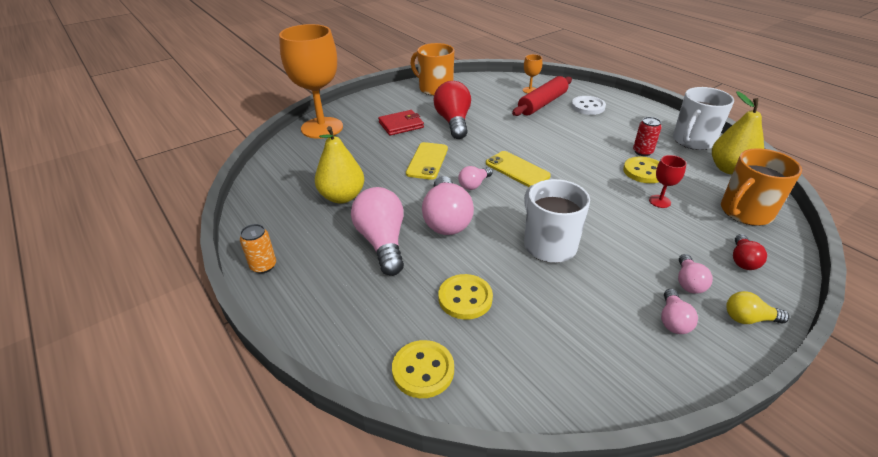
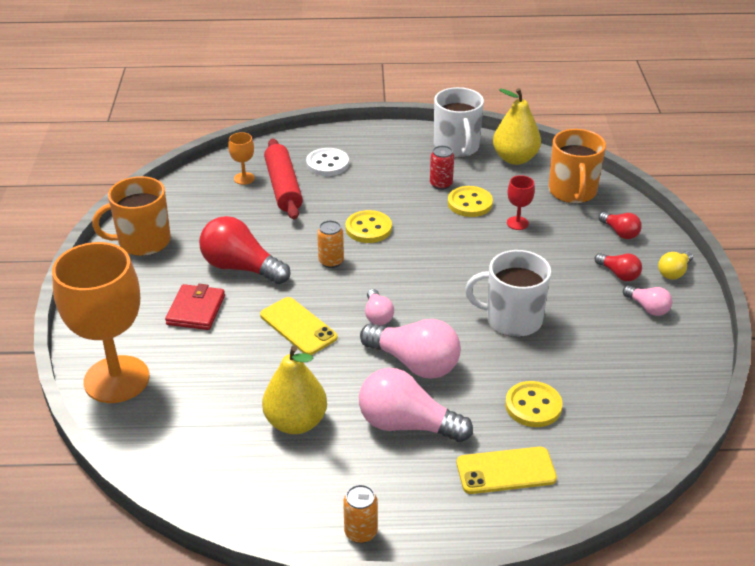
camera: 55 degrees left, 0 degrees up
(423, 370) = (593, 472): yellow button -> yellow button (368, 228)
(501, 146) = (331, 261): none -> orange can
(517, 169) = (384, 274): yellow phone -> yellow phone (506, 471)
(688, 282) = (619, 274): pink light bulb -> red light bulb

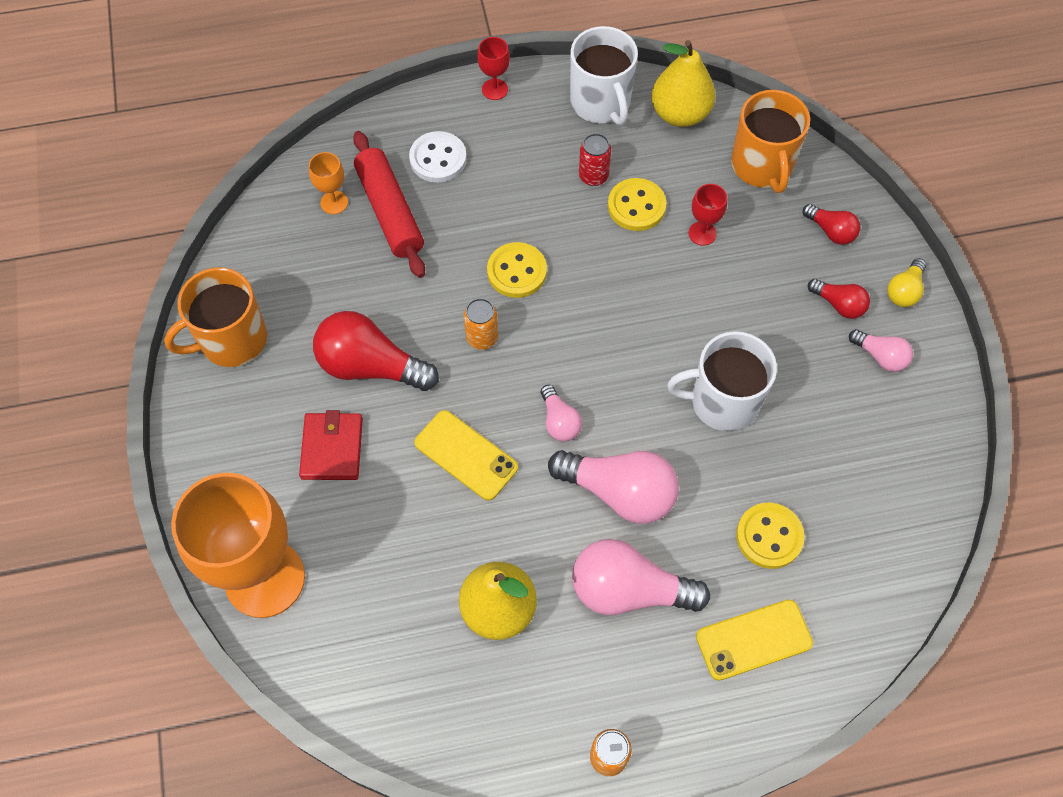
camera: 10 degrees left, 25 degrees up
(380, 133) = (495, 89): none -> red goblet

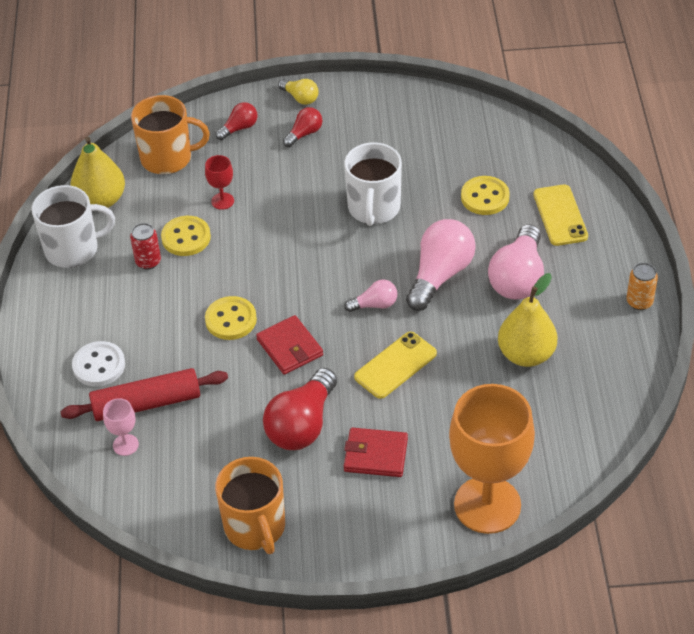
camera: 80 degrees left, 15 degrees down
(334, 202) = (125, 445): orange goblet -> pink goblet
(482, 337) = (289, 347): orange can -> red wallet
(495, 89) = (34, 320): red goblet -> none
(880, 356) = (352, 119): pink light bulb -> none

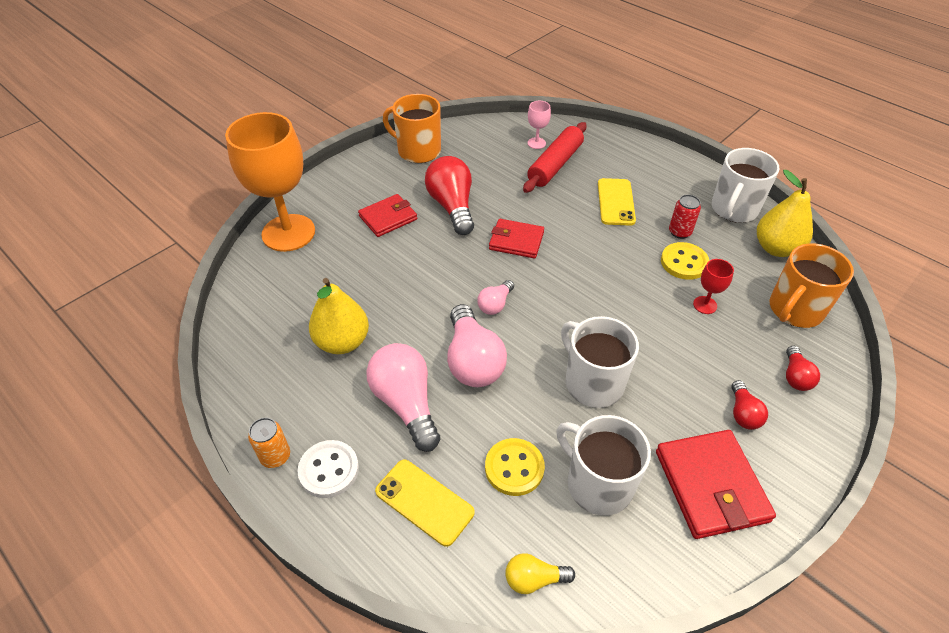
camera: 135 degrees right, 0 degrees up
(99, 365) = (609, 165): white button -> white button (329, 470)
(231, 320) = (575, 233): yellow button -> none
(300, 98) = (804, 451): yellow light bulb -> yellow light bulb (534, 579)
(379, 119) = (710, 486): none -> red wallet
(395, 365) = (433, 274): yellow phone -> yellow phone (615, 202)
(443, 159) = (598, 484): none -> white mug

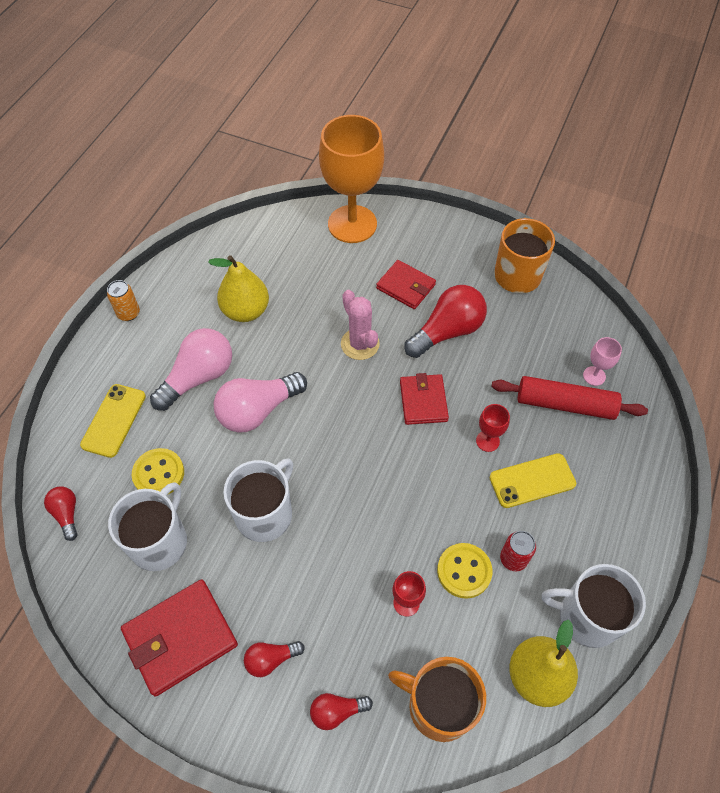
camera: 70 degrees right, 10 degrees up
(329, 470) = (125, 350): white button -> none
(434, 265) = (360, 344): none -> pink cactus
(495, 304) = (330, 408): pink light bulb -> none
(534, 579) = (67, 514): yellow light bulb -> red light bulb
(571, 215) = (487, 441): none -> red goblet

